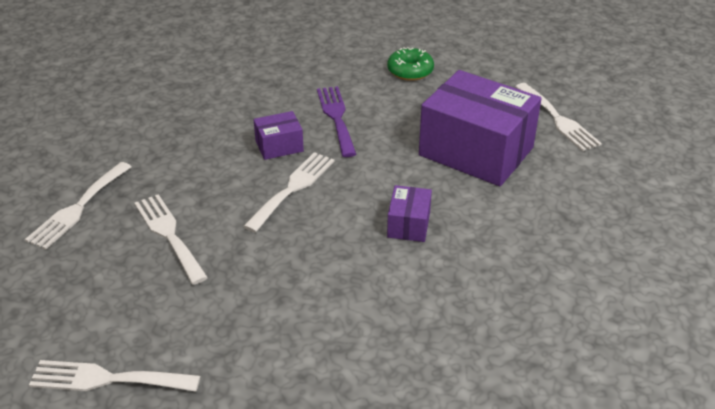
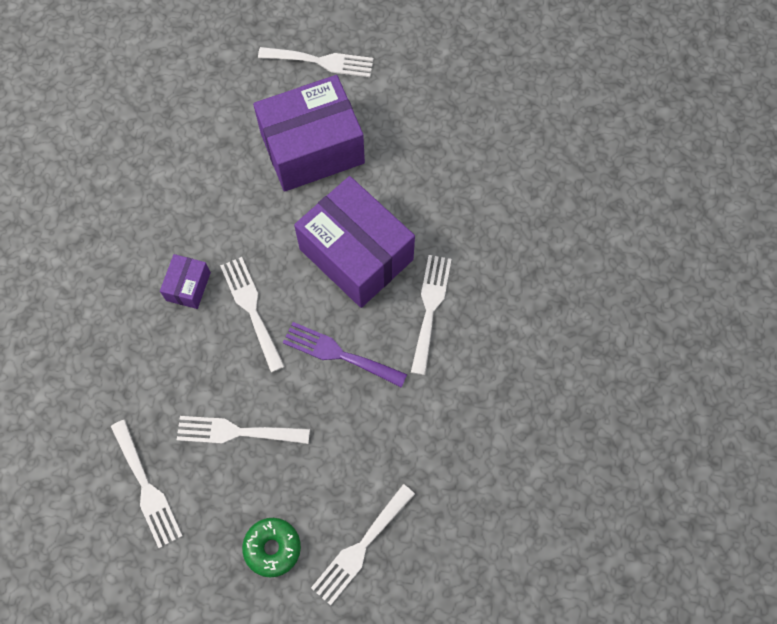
camera: 55 degrees left, 30 degrees up
(336, 117) = (185, 218): purple fork -> purple fork (339, 354)
(408, 224) = (356, 254): purple box -> purple box, size x2.21
(408, 302) = (430, 308): none -> white fork
(410, 71) = (167, 117): green donut -> green donut (272, 548)

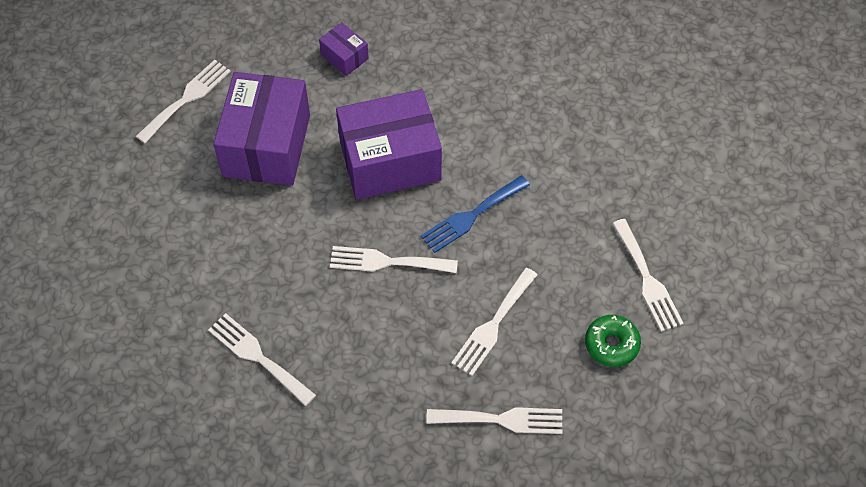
camera: 60 degrees left, 10 degrees down
(188, 286) = (331, 301): purple box -> purple box (344, 57)
(339, 354) = (471, 216): purple fork -> blue fork
(430, 308) = (473, 132): white fork -> white fork (258, 357)

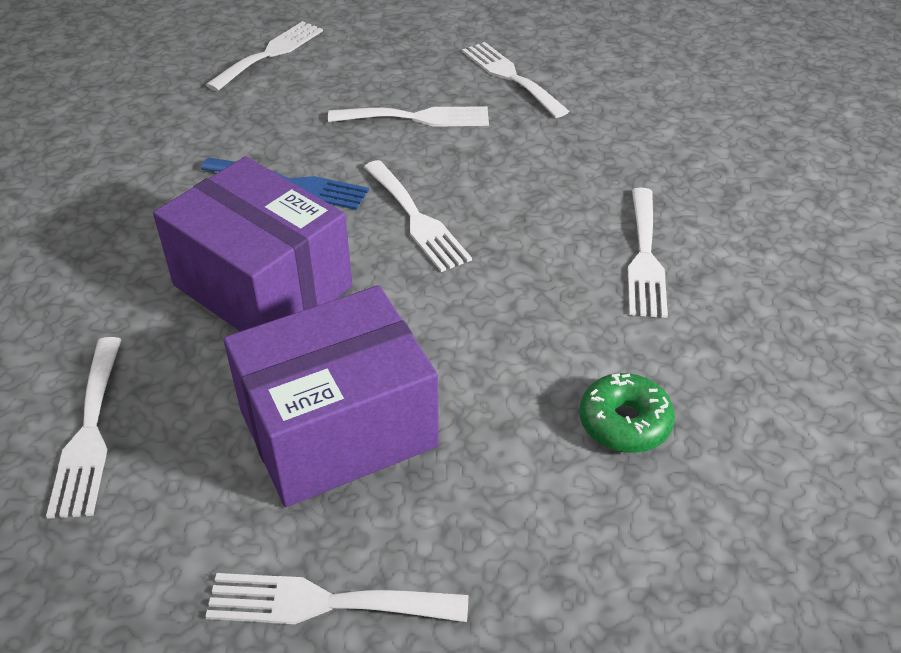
camera: 125 degrees left, 15 degrees down
(344, 57) = (89, 432): purple box -> white fork
(611, 344) = (364, 49): green donut -> green donut (624, 422)

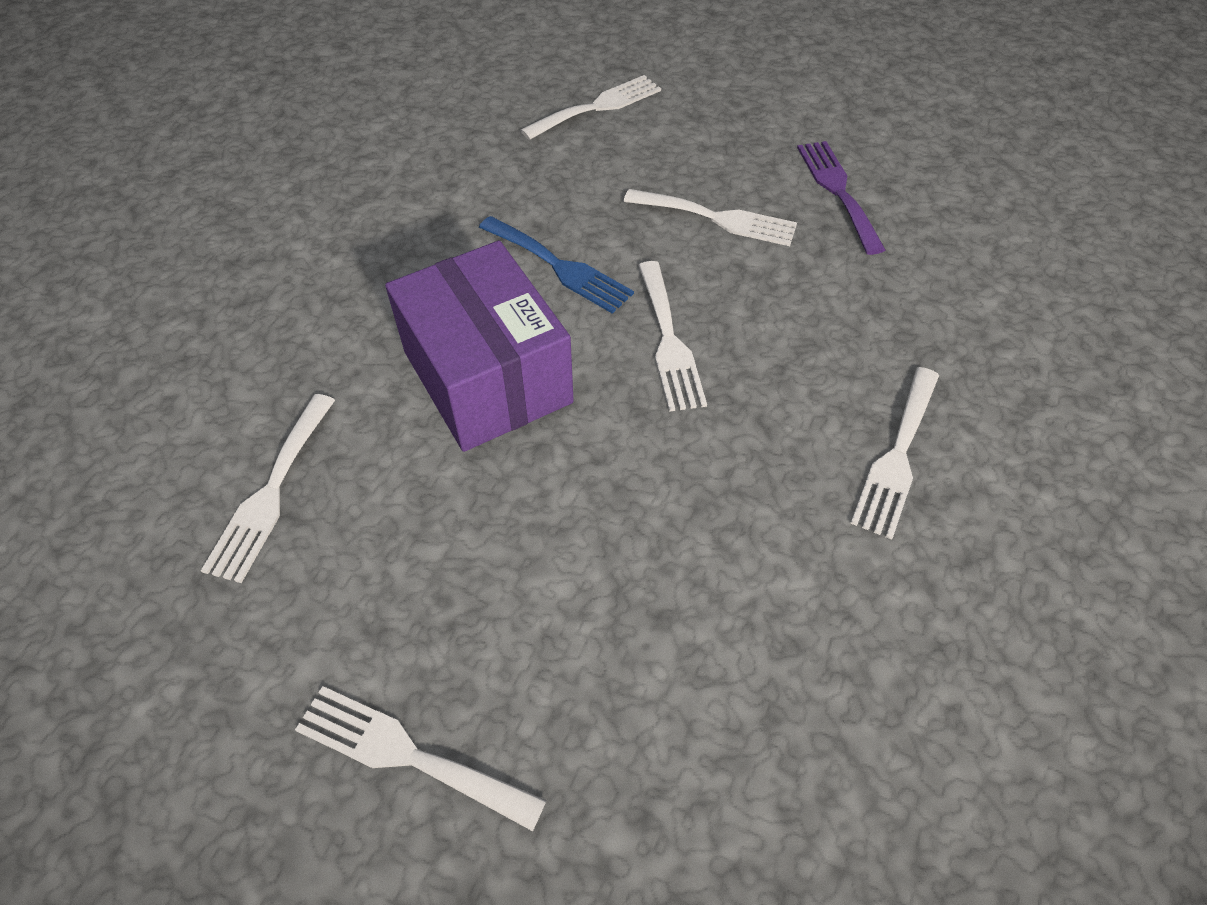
camera: 20 degrees right, 10 degrees up
(338, 428) = (496, 563): purple box -> none
(510, 77) = (838, 191): white fork -> purple fork
(624, 422) = (791, 654): green donut -> none

